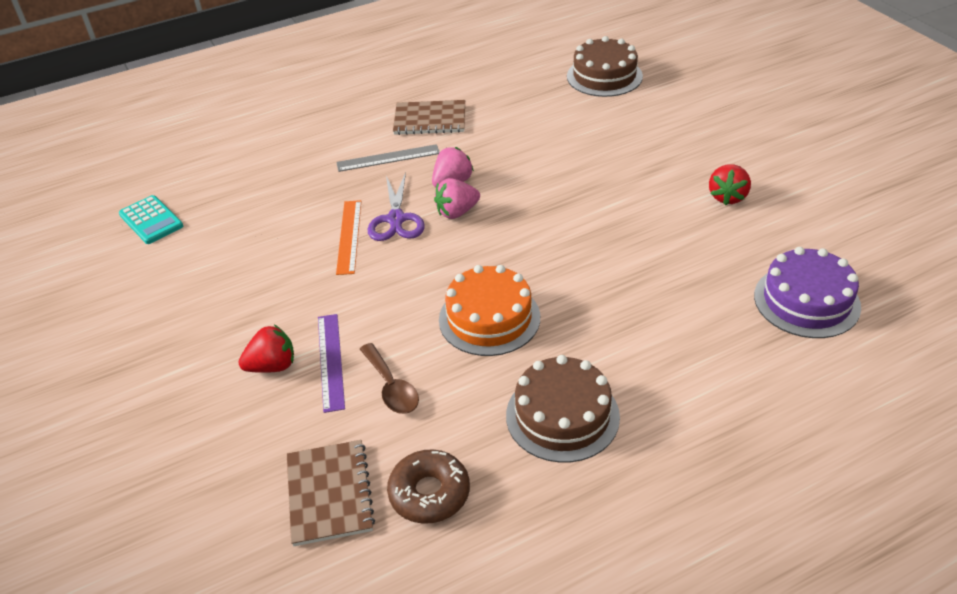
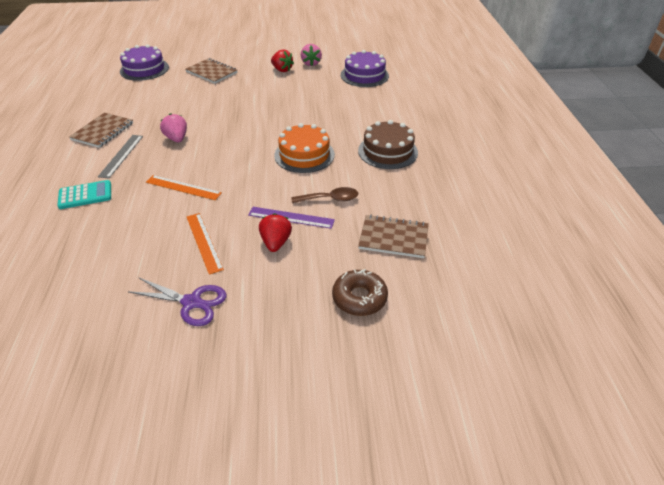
camera: 70 degrees left, 0 degrees up
(151, 220) = (49, 283): turquoise calculator -> turquoise calculator (85, 195)
(251, 301) = (204, 242): none -> orange ruler
(396, 219) = (187, 166): purple scissors -> purple scissors (192, 302)
(429, 493) = (412, 203): brown donut -> brown donut (359, 298)
(457, 212) = (206, 144): pink strawberry -> pink strawberry (311, 63)
(604, 76) = (144, 69): brown cake -> purple cake
(651, 133) = (211, 72): none -> brown notebook

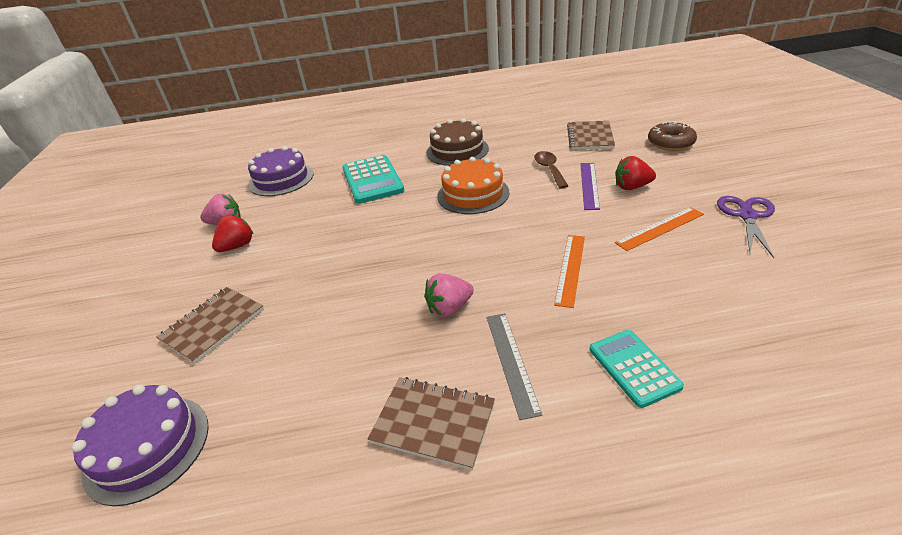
camera: 90 degrees left, 5 degrees down
(121, 155) = (511, 361): grey ruler -> grey ruler turned 75 degrees clockwise
(347, 111) = (372, 180): none -> turquoise calculator

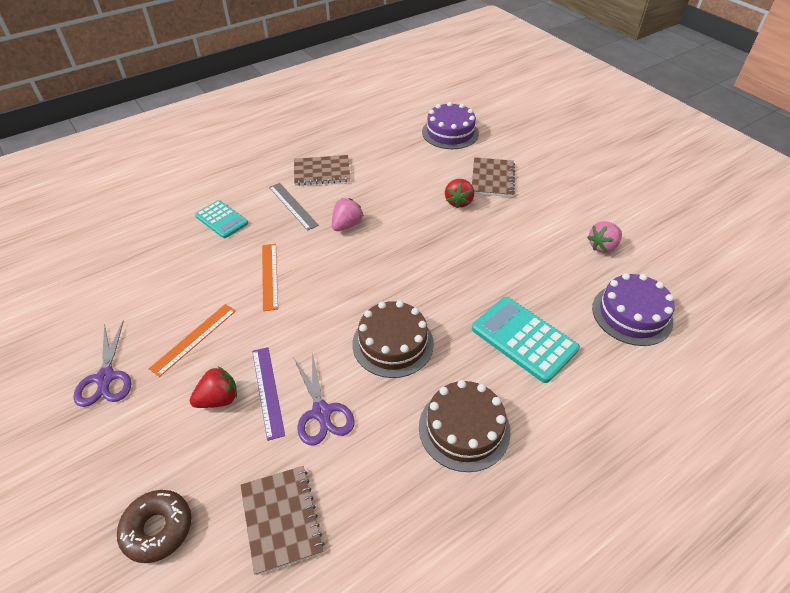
camera: 150 degrees right, 10 degrees up
(237, 246) = (558, 229): red strawberry -> red strawberry (458, 202)
(473, 194) = (393, 343): orange cake -> brown cake
(549, 169) = (322, 412): brown spoon -> purple scissors

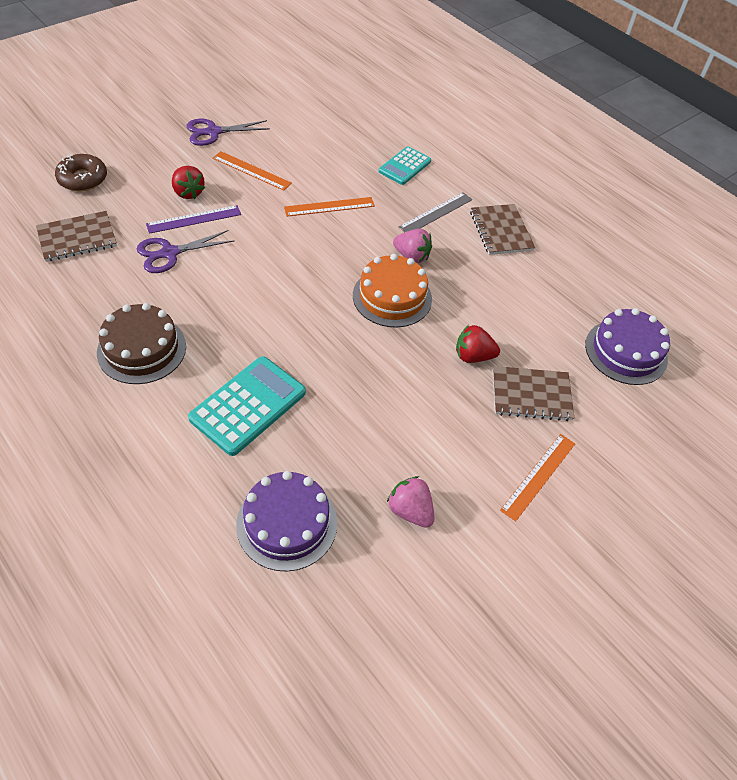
camera: 80 degrees right, 5 degrees up
(393, 343) = (244, 297): brown cake -> none
(395, 241) = (392, 297): none -> orange cake
(560, 184) = (538, 476): none -> orange ruler

